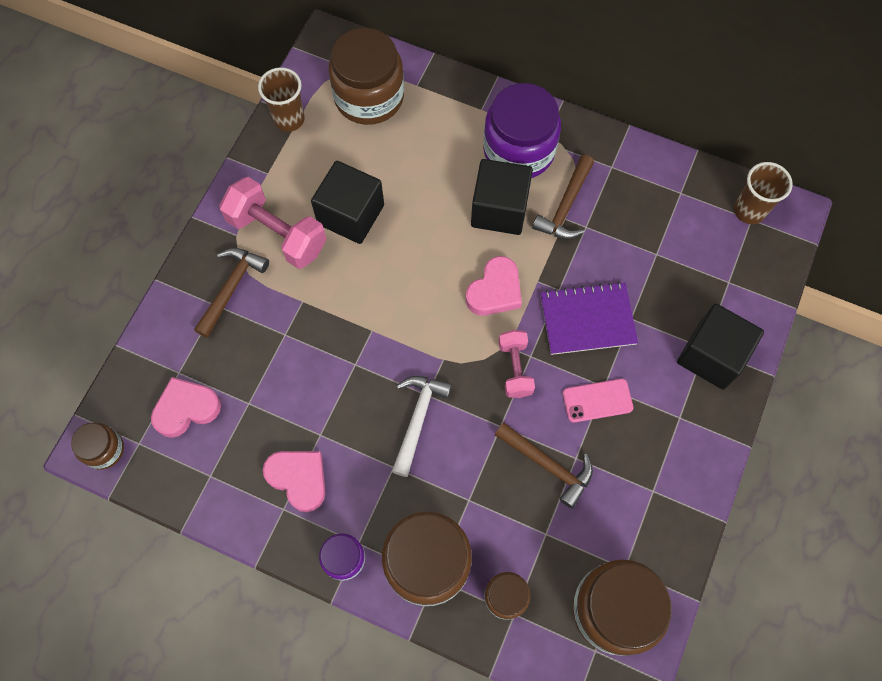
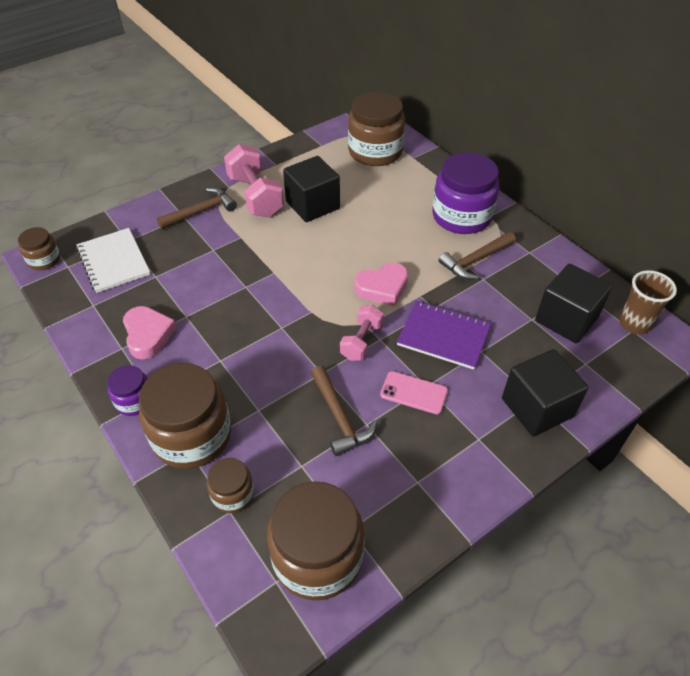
camera: 30 degrees right, 20 degrees down
(186, 409) = (114, 261): pink heart -> white notebook
(289, 119) = (313, 144): brown cup -> none
(418, 419) = (262, 339): white hammer -> none
(499, 209) = (422, 243): black cube -> black cube (566, 319)

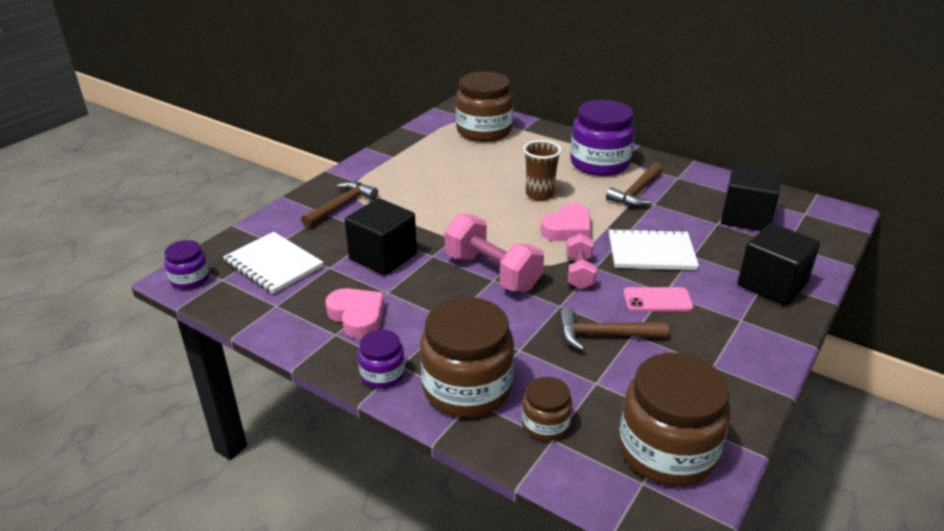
camera: 20 degrees left, 15 degrees down
(44, 260) = (190, 279): brown jar -> purple jar
(255, 196) = (390, 184): pink dumbbell -> pink dumbbell (492, 272)
(312, 205) = (453, 180): black cube -> black cube (383, 256)
(340, 417) = (604, 335): brown hammer -> brown hammer turned 135 degrees clockwise
(443, 336) = (651, 252): purple notebook -> white notebook
(634, 324) = (802, 209): brown cup -> brown cup (539, 194)

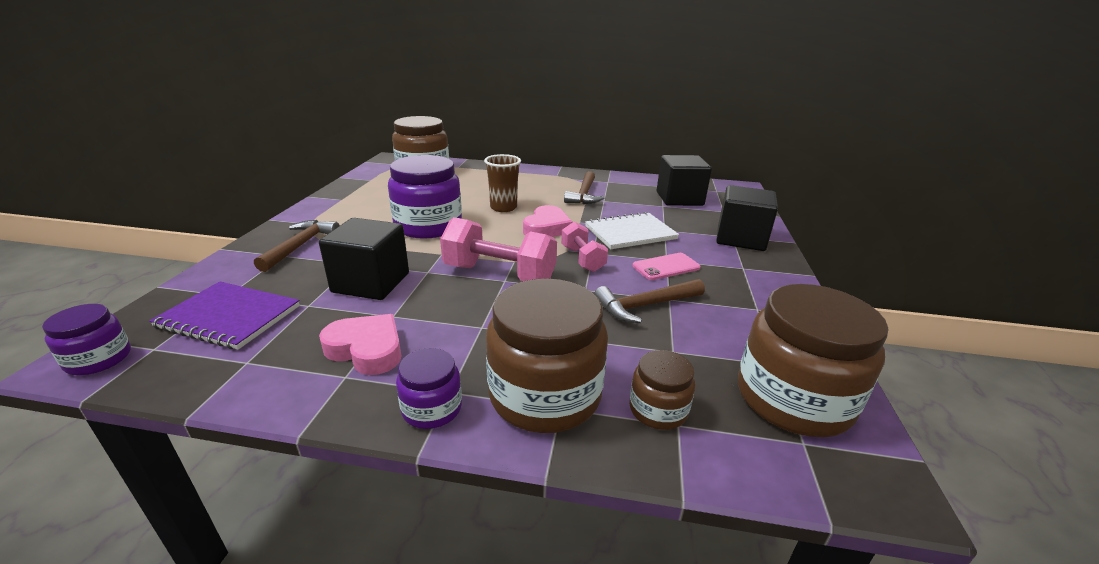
camera: 25 degrees left, 5 degrees down
(273, 264) = (229, 316): white notebook -> purple notebook
(599, 163) = (539, 180): purple jar -> purple jar (428, 226)

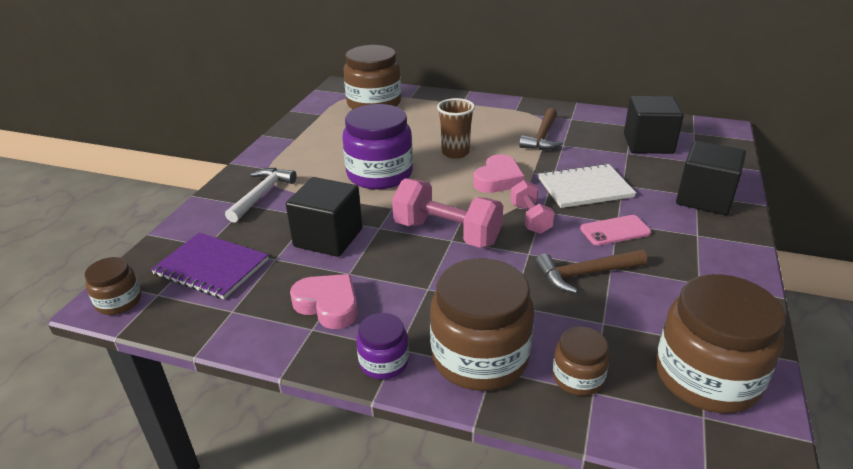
camera: 10 degrees right, 5 degrees up
(99, 359) = (119, 301): purple jar -> brown jar
(300, 246) = (262, 194): brown hammer -> white hammer

